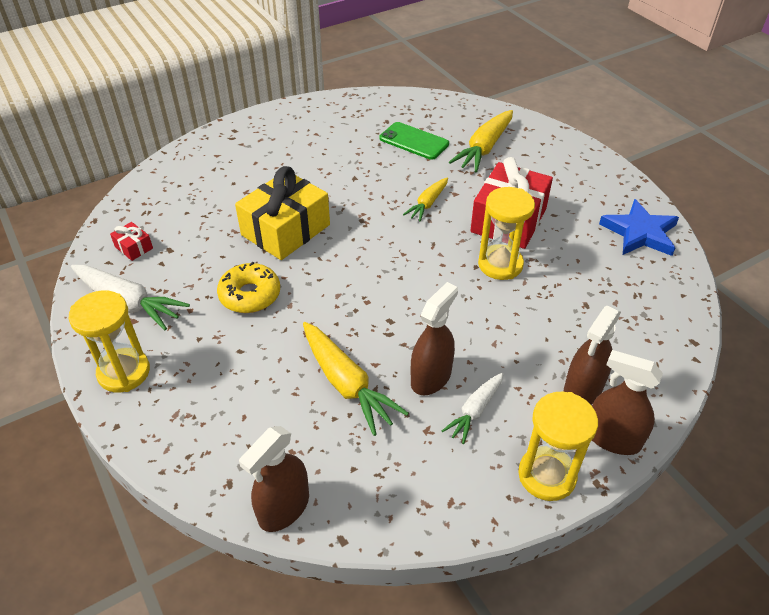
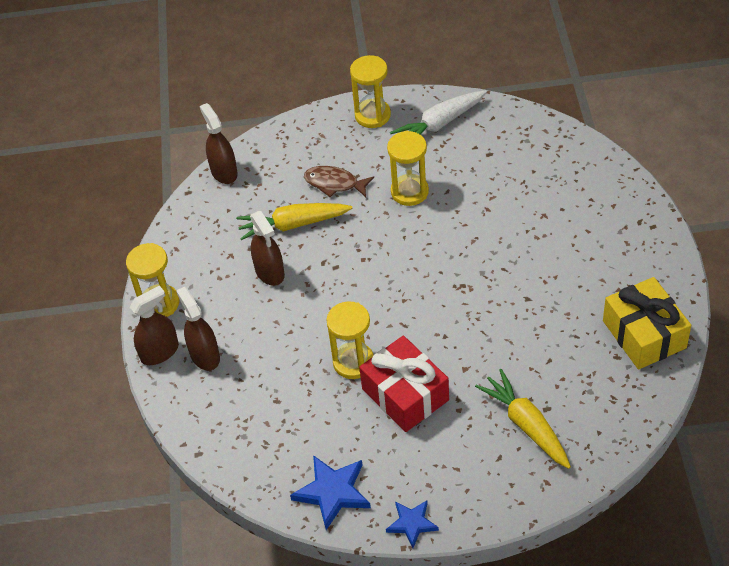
camera: 120 degrees right, 5 degrees up
(134, 247) = (502, 133): red gift -> none
(250, 295) = (409, 192): yellow donut -> yellow hourglass
(261, 368) = (334, 183): none -> brown fish
(285, 230) = (476, 230): yellow gift -> yellow gift (644, 334)
(414, 141) = (567, 367): green phone -> none
(427, 204) = (460, 341): yellow carrot -> none
(475, 411) = (228, 286): white carrot -> none
(622, 181) = (412, 523): none -> blue star

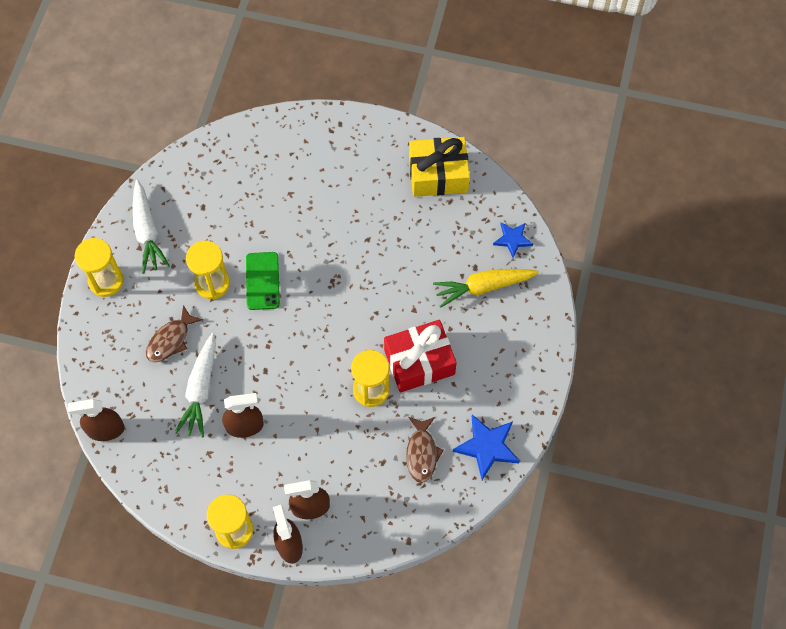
camera: 75 degrees left, 15 degrees up
(292, 225) = (200, 390): yellow carrot -> white carrot
(301, 432) = (422, 453): none -> brown fish
(412, 523) = (536, 399): blue star -> blue star (512, 239)
(432, 229) = (262, 281): none -> green phone

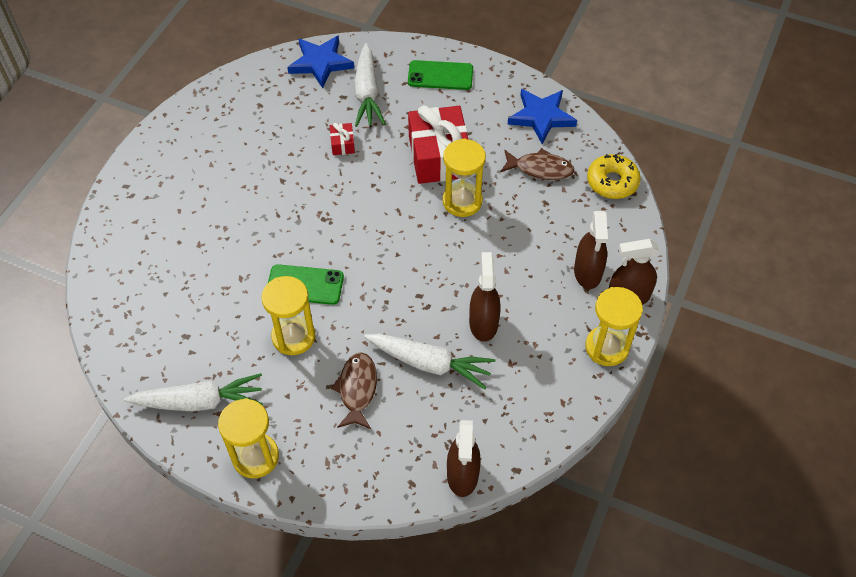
camera: 80 degrees left, 10 degrees down
(170, 340) = (357, 389): brown fish -> brown fish turned 135 degrees counterclockwise
(418, 278) = (342, 144): none -> red gift
(418, 521) = (612, 182): none -> yellow donut
(438, 174) = (224, 110): yellow gift -> none
(483, 287) = (367, 93): yellow carrot -> white carrot
(512, 239) = (320, 63): blue star -> blue star, size x1.57
(521, 347) = (440, 76): none -> green phone

